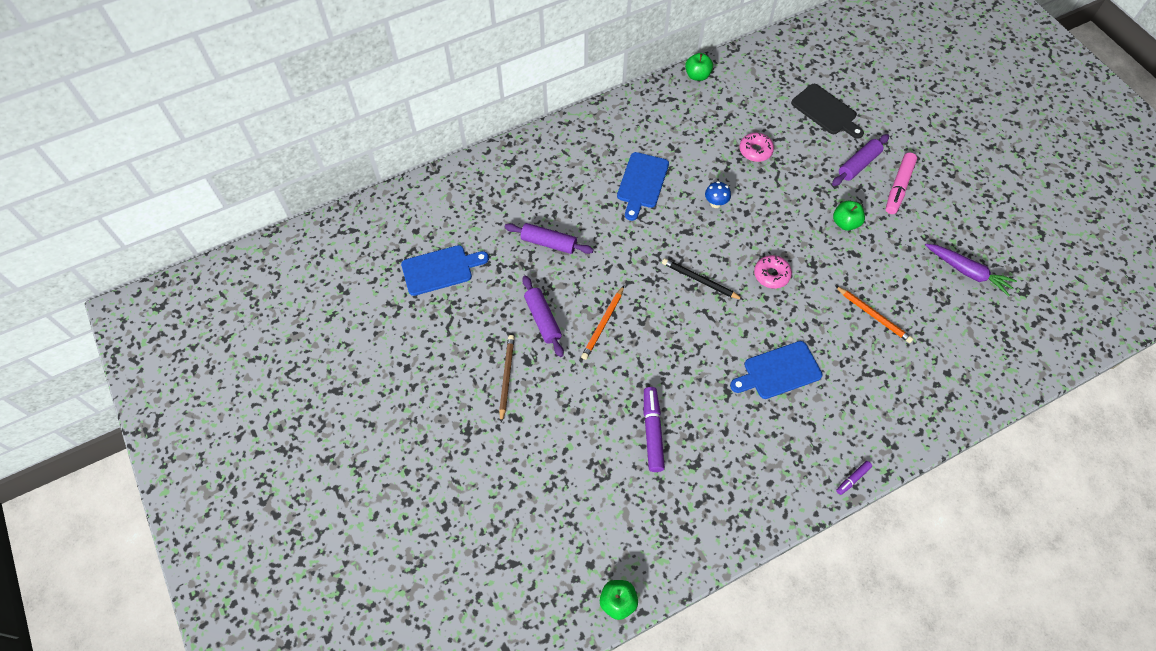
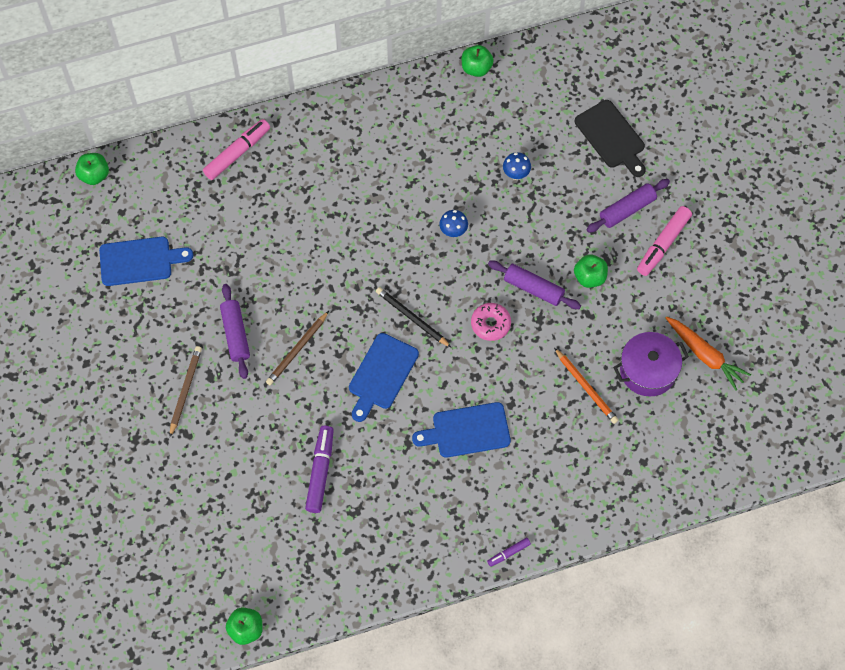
camera: 10 degrees right, 5 degrees up
(385, 204) = (94, 175): none -> green apple
(510, 168) = (237, 153): none -> pink marker
(548, 243) = (260, 249): purple rolling pin -> purple rolling pin (533, 288)
(603, 324) = (297, 350): orange pencil -> brown pencil
(642, 183) = (378, 194): blue cutting board -> blue cutting board (381, 374)
(755, 151) = (516, 174): pink donut -> blue mushroom
(923, 292) = (648, 370): none -> purple pot
(967, 272) = (705, 355): purple carrot -> orange carrot

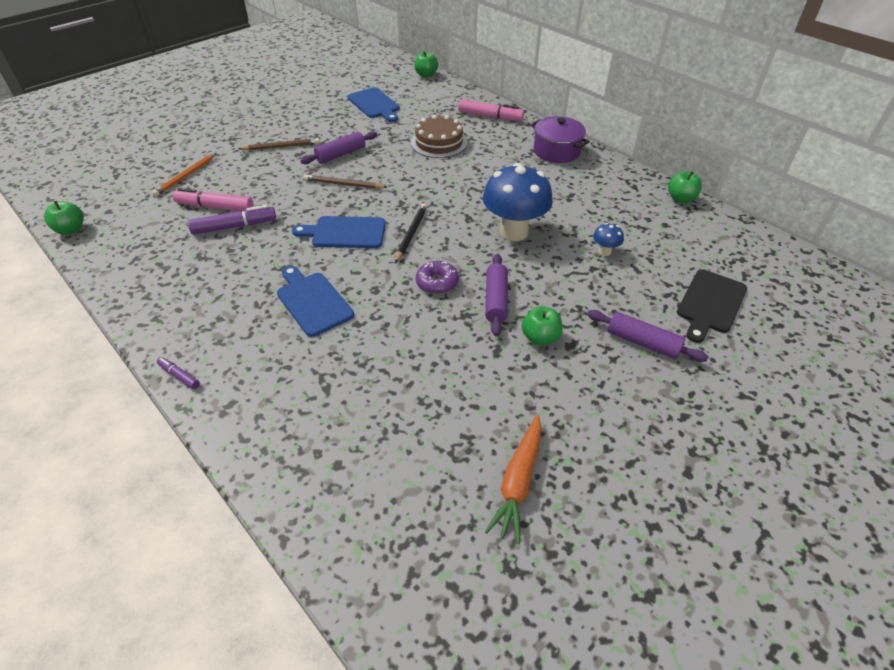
camera: 65 degrees right, 20 degrees down
(264, 228) = (439, 143): none -> brown cake
(453, 231) = (514, 232): blue mushroom -> blue mushroom, size x2.32
(490, 324) = (437, 283): pink donut -> purple donut
(586, 387) = (408, 377): orange pencil -> orange pencil (186, 176)
(648, 370) = (461, 427): purple pot -> purple pot (556, 151)
(663, 244) = (630, 387): pink marker -> pink marker (215, 207)

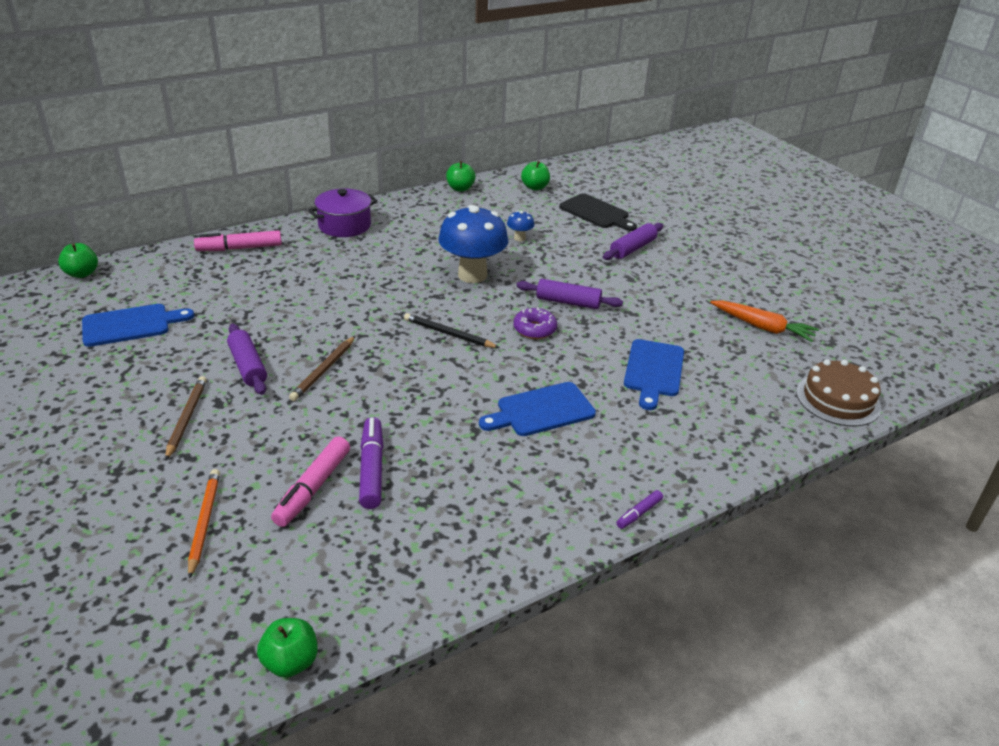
camera: 80 degrees left, 10 degrees down
(186, 176) = (204, 522): orange pencil -> orange pencil turned 135 degrees counterclockwise
(345, 233) = (427, 378): blue cutting board -> blue cutting board (653, 371)
(439, 143) = (274, 290): brown cake -> brown cake (838, 399)
(490, 116) = (239, 248): pink marker -> pink marker turned 135 degrees counterclockwise
(540, 338) = (620, 290): green apple -> green apple (535, 187)

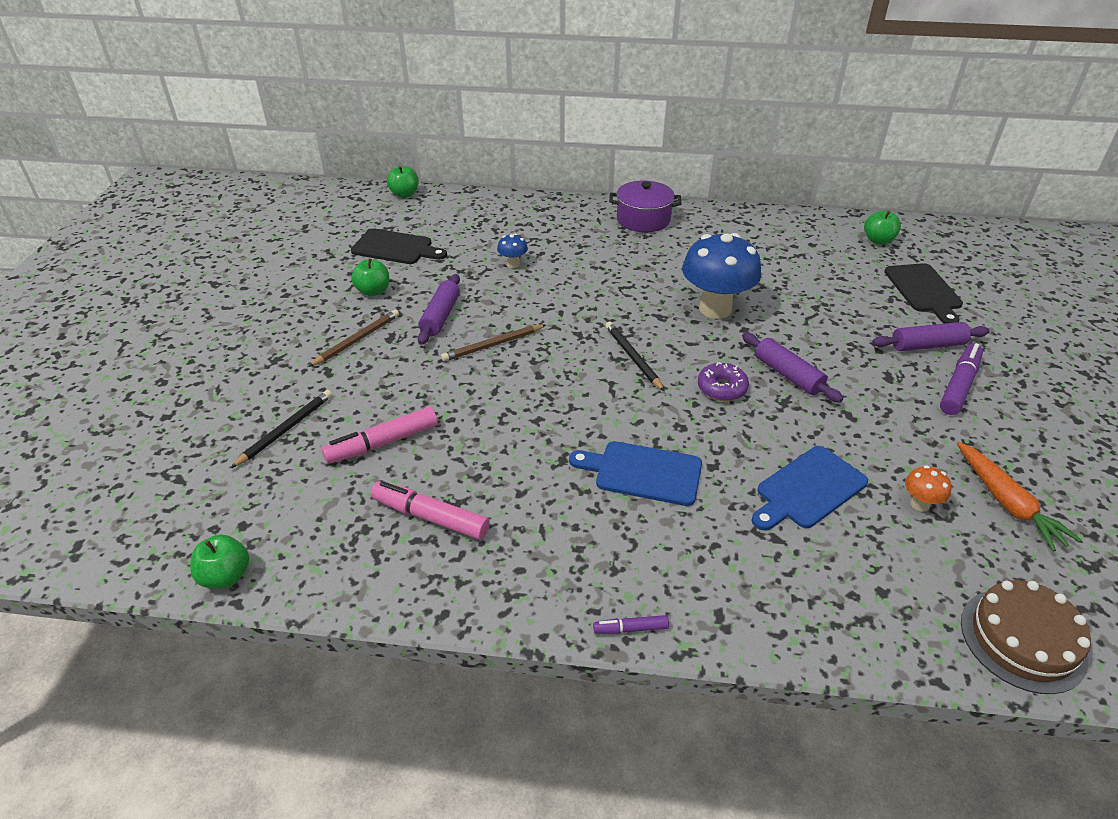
camera: 40 degrees right, 5 degrees up
(131, 325) = (395, 248): blue cutting board -> black cutting board
(204, 522) = (286, 430): orange pencil -> black pencil
(239, 248) = (535, 211): pink marker -> pink marker (430, 517)
(372, 469) = (441, 450): purple marker -> purple marker (959, 385)
(460, 188) = (793, 218): green apple -> green apple (373, 291)
(519, 238) = (804, 289): blue mushroom -> blue mushroom (513, 264)
(721, 350) = (919, 504): none -> orange mushroom

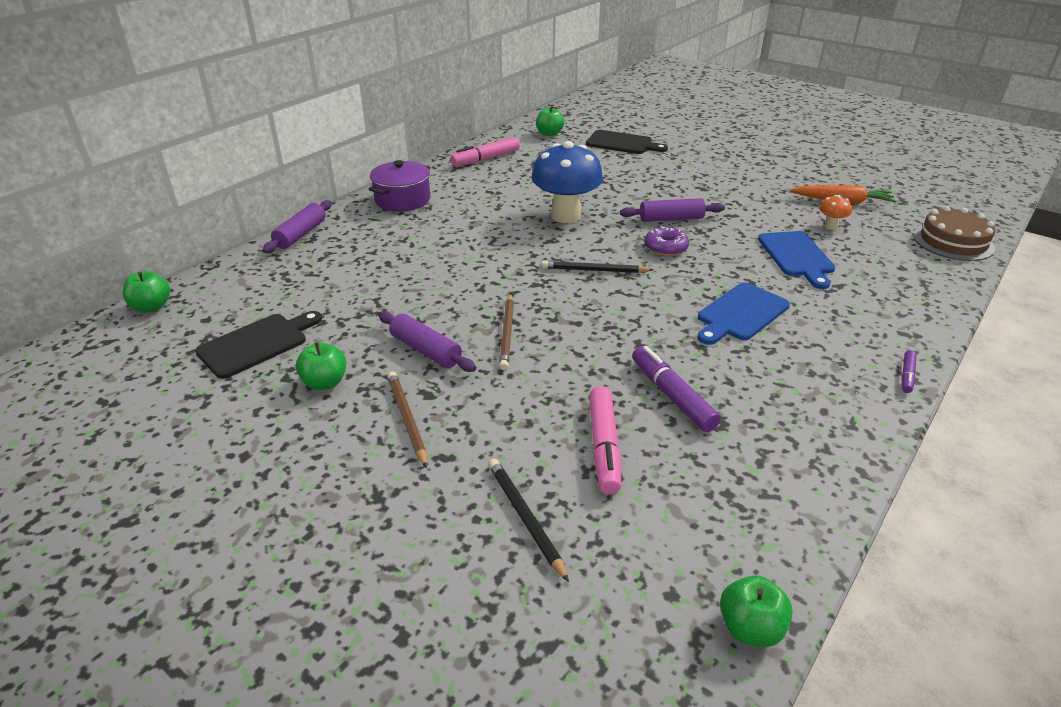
camera: 60 degrees left, 5 degrees down
(430, 517) = (733, 444): pink marker -> pink marker (486, 159)
(513, 264) = (387, 282): blue mushroom -> none
(927, 345) = (680, 165): purple rolling pin -> purple rolling pin (301, 234)
(959, 385) = (728, 172): purple marker -> purple marker (672, 395)

